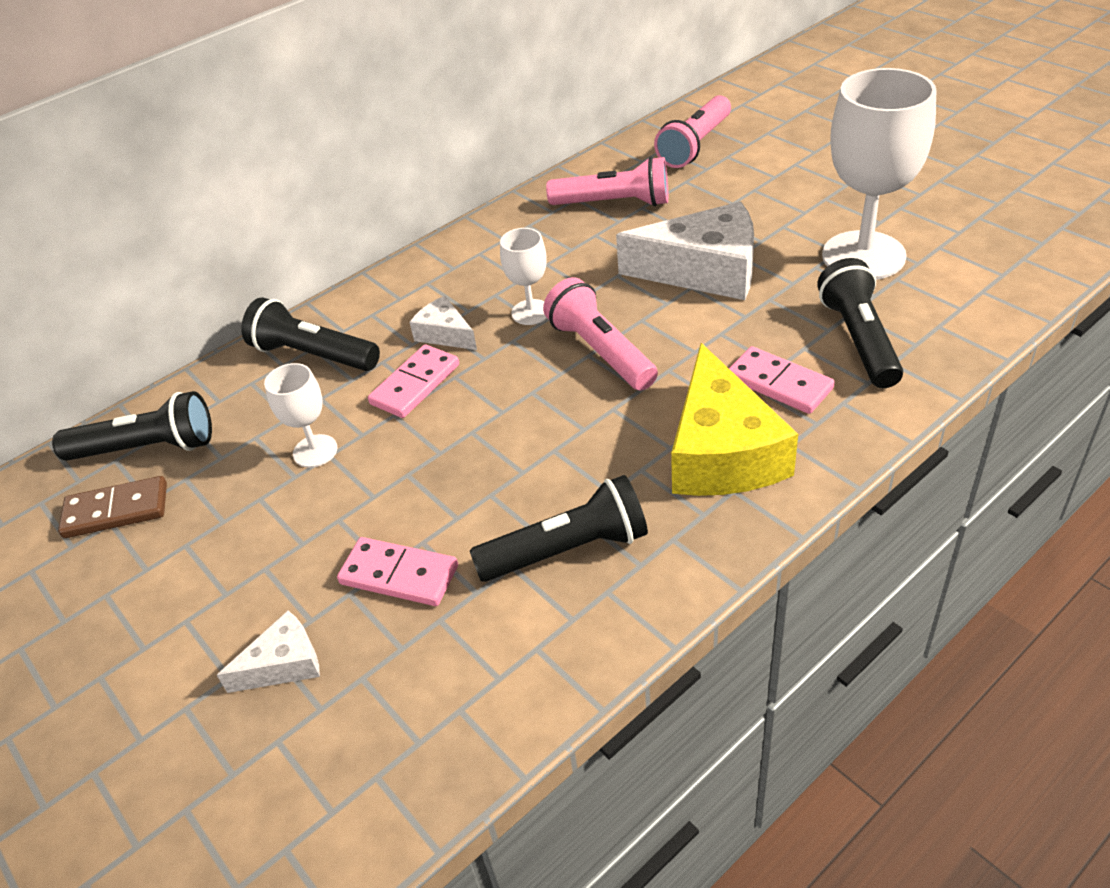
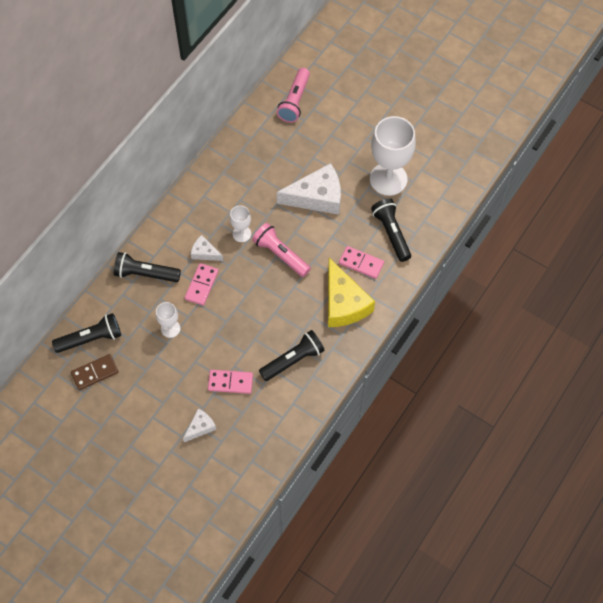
camera: 20 degrees left, 20 degrees up
(614, 203) = (262, 152): pink flashlight -> none

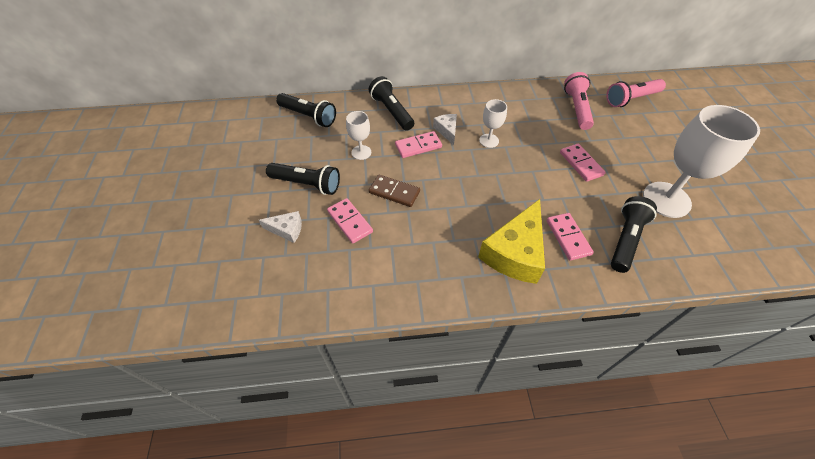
camera: 50 degrees right, 10 degrees down
(95, 373) = (281, 135): brown domino -> brown domino (394, 192)
(280, 254) = (502, 175): pink flashlight -> pink flashlight (576, 108)
(293, 360) = (417, 253): black flashlight -> black flashlight (307, 184)
(317, 197) = (581, 164): white cheese -> pink domino

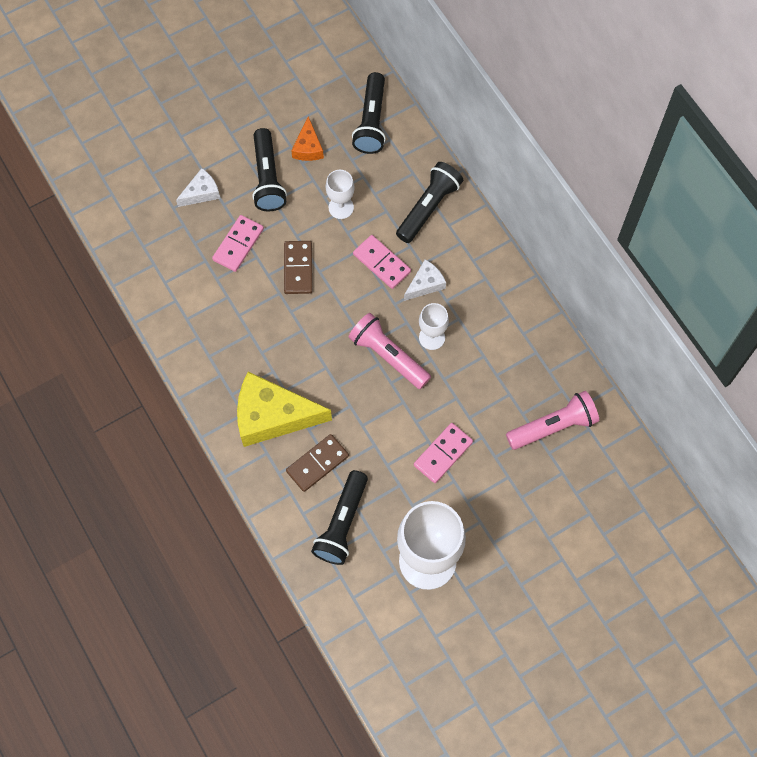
camera: 65 degrees right, 15 degrees up
(287, 230) = (201, 192): white cheese -> white cheese turned 105 degrees counterclockwise
(301, 153) = (308, 147): none -> orange cheese
(568, 237) = (317, 463): pink domino -> brown domino
(625, 239) = (342, 523): black flashlight -> black flashlight turned 105 degrees clockwise
(631, 99) = (613, 494): pink flashlight -> pink flashlight (388, 356)

